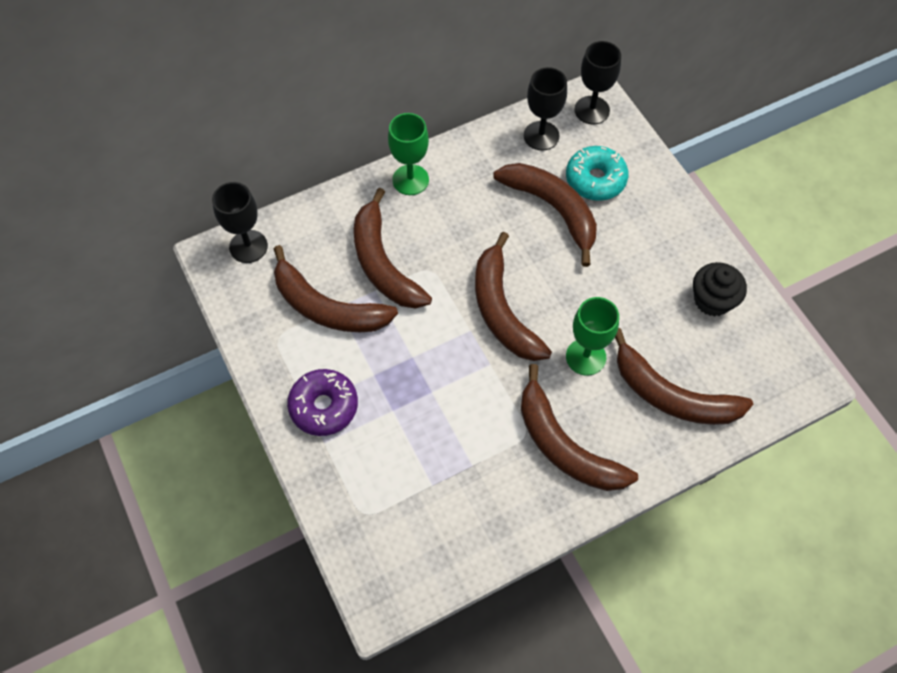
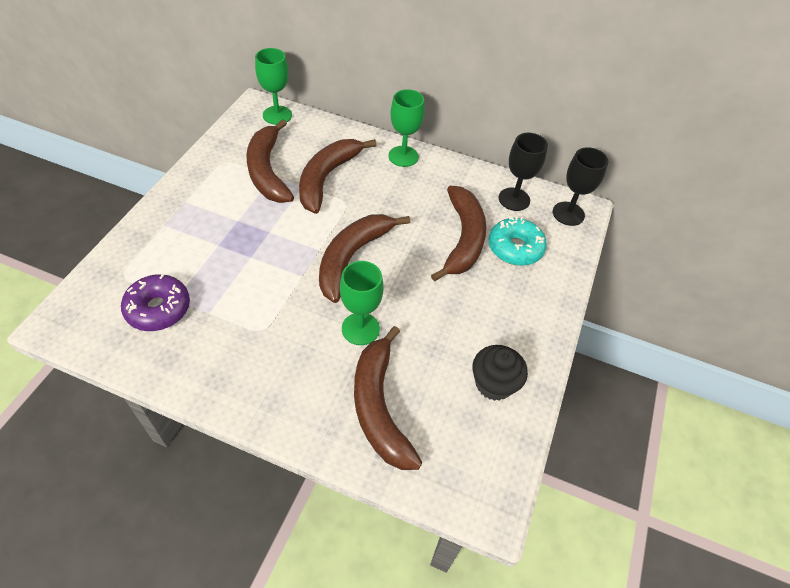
camera: 45 degrees right, 10 degrees down
(248, 246) = (277, 115): black goblet -> green goblet
(324, 406) = (191, 210): purple donut -> purple donut (158, 309)
(564, 445) = (271, 359): brown banana -> none

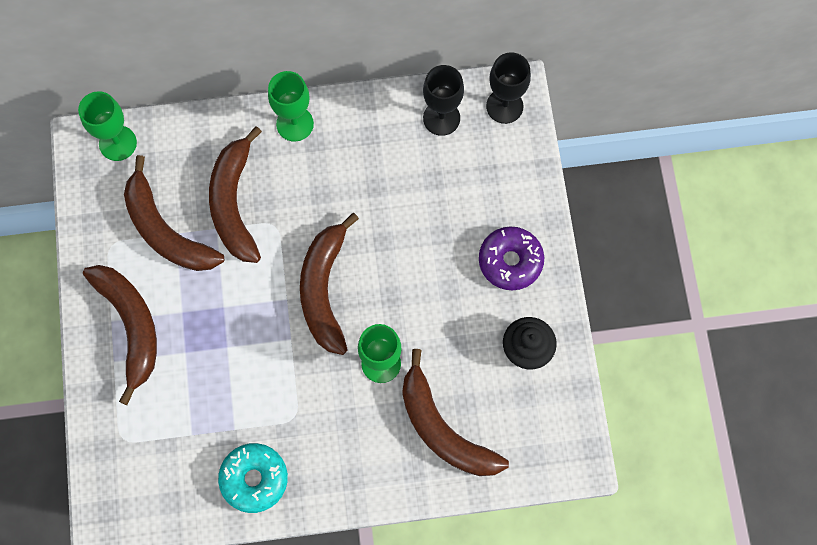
camera: 25 degrees left, 20 degrees up
(158, 309) = (185, 453): purple donut -> purple donut (510, 261)
(463, 239) = (417, 202): brown banana -> brown banana (131, 326)
(515, 248) = (473, 184): turquoise donut -> turquoise donut (254, 479)

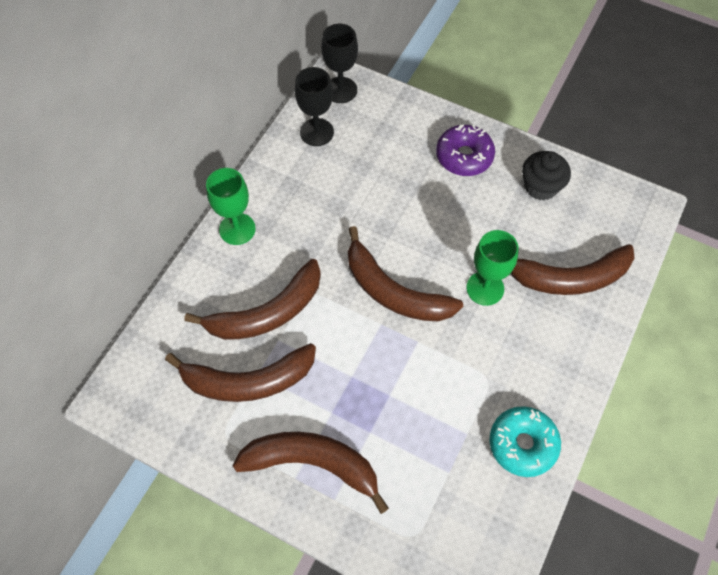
camera: 55 degrees left, 10 degrees down
(118, 143) = (136, 371): green goblet -> none
(234, 203) = (267, 313): brown banana -> brown banana turned 60 degrees counterclockwise

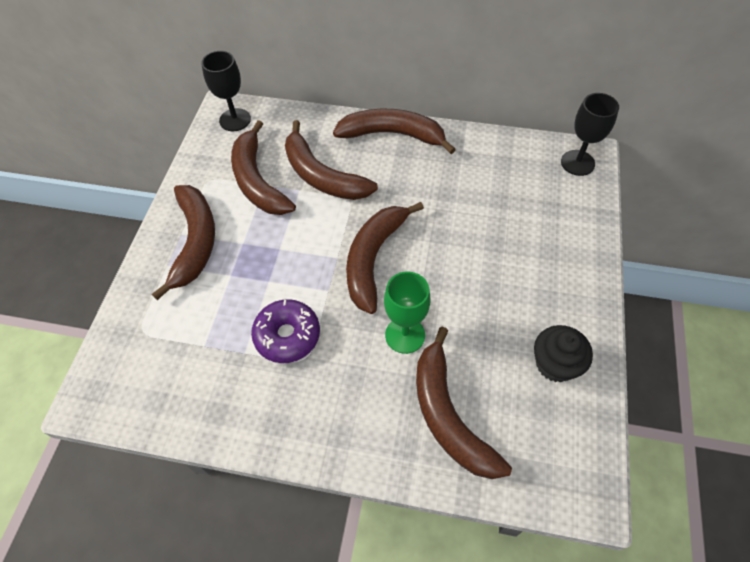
camera: 75 degrees right, 5 degrees down
(237, 229) = (393, 134): green goblet -> brown banana
(317, 132) = (519, 158): black goblet -> black goblet (235, 120)
(464, 156) = (556, 282): purple donut -> purple donut (287, 336)
(522, 444) = (243, 405): turquoise donut -> none

